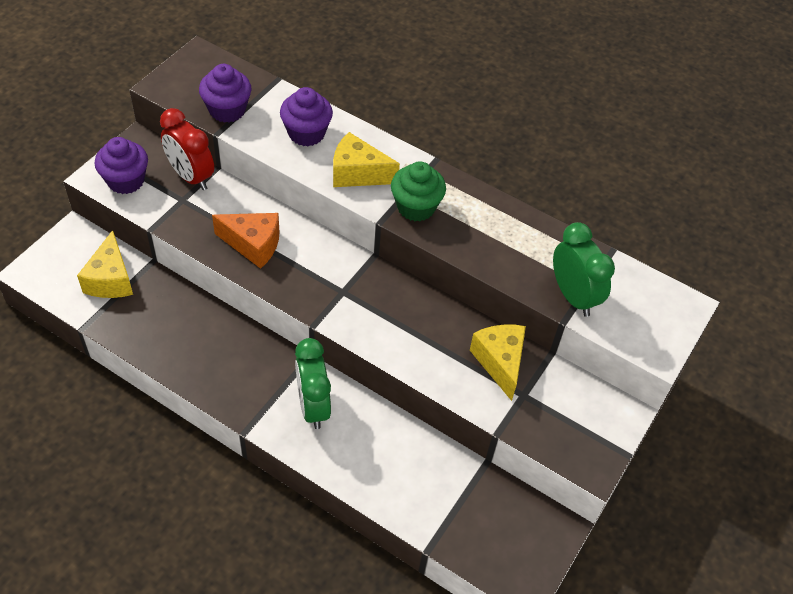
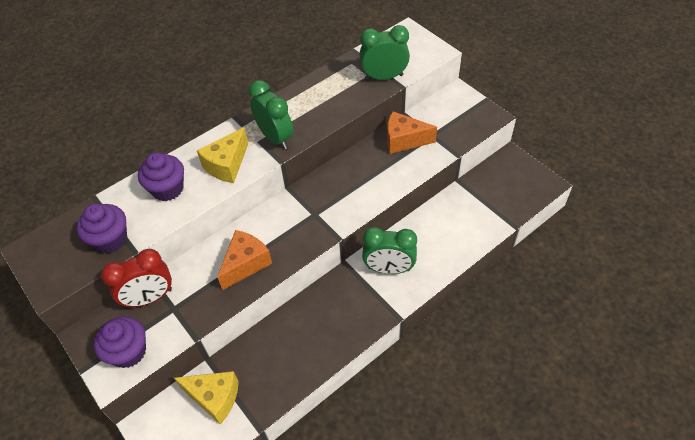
camera: 65 degrees left, 0 degrees up
(416, 207) = (275, 138): green cupcake -> green clock
(500, 362) = (404, 140): yellow cheese -> orange cheese

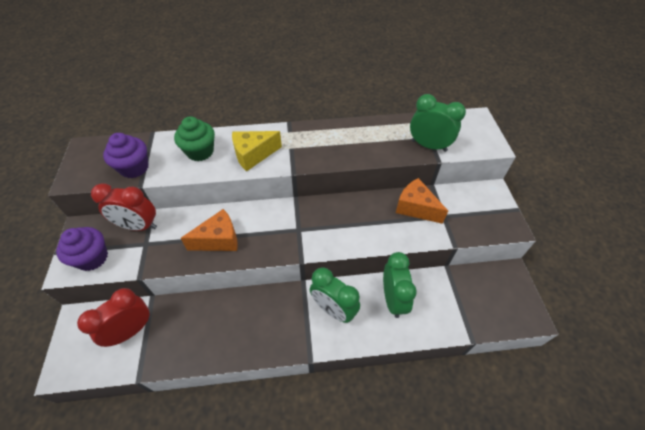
camera: 30 degrees right, 0 degrees up
(168, 189) = (200, 152): purple cupcake -> green cupcake
(214, 398) = (131, 330): yellow cheese -> red clock
(275, 138) = (304, 152): green clock -> green clock (393, 299)

